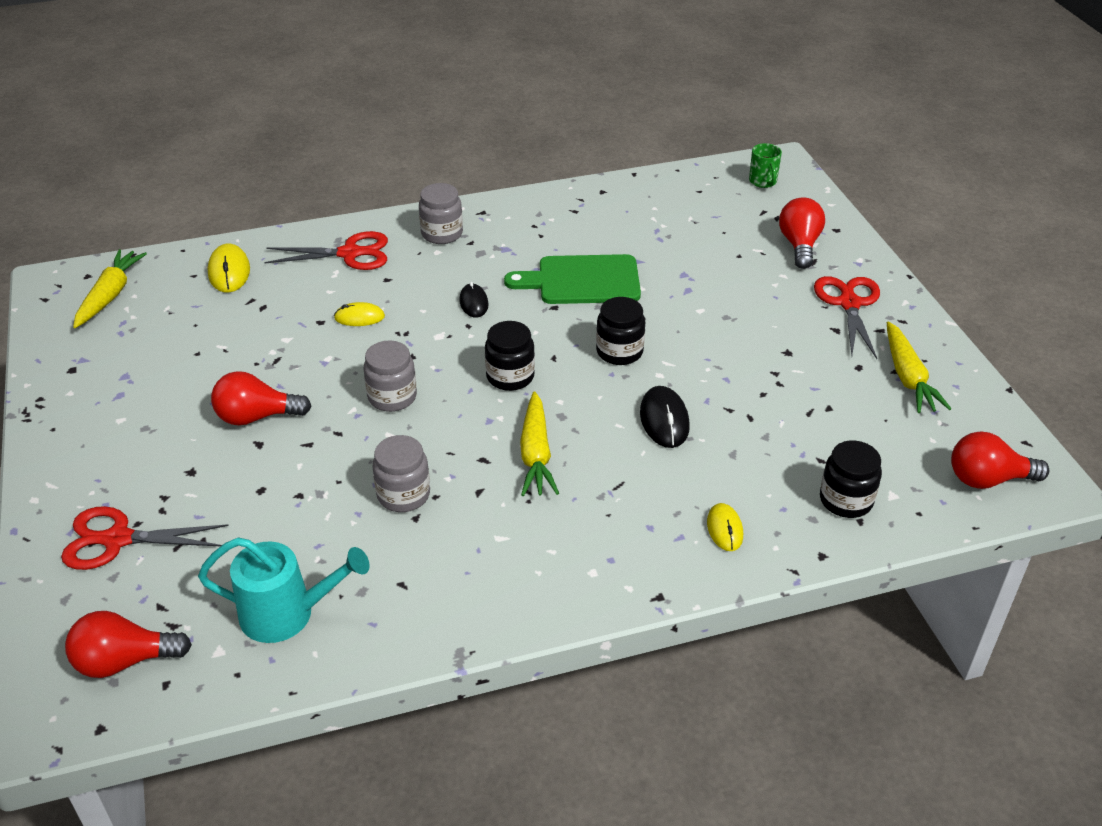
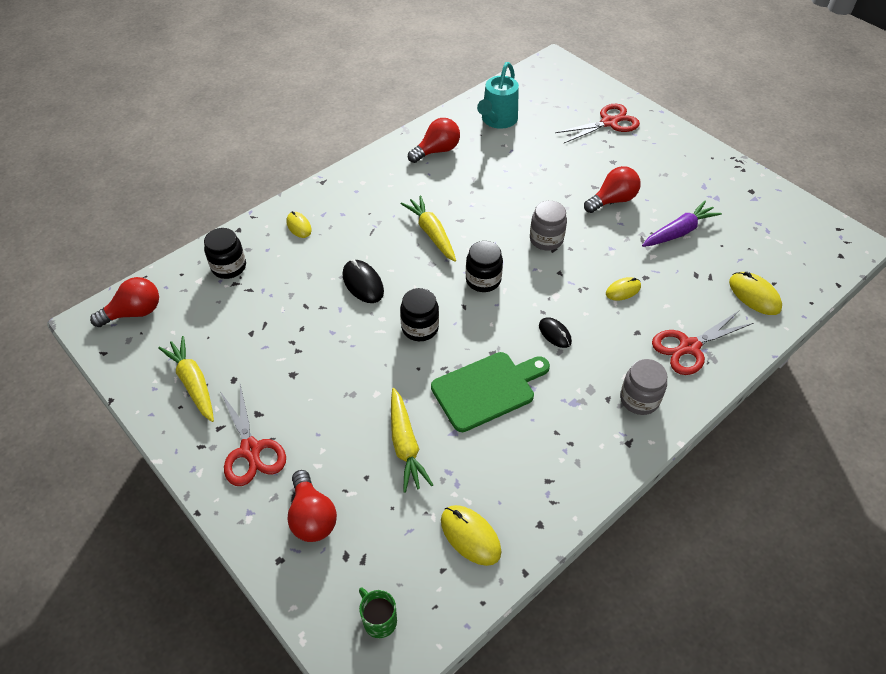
camera: 155 degrees right, 10 degrees up
(110, 295) = (803, 246): yellow carrot -> yellow carrot (405, 445)
(124, 661) = (549, 85): red light bulb -> red light bulb (437, 151)
(223, 353) = (679, 232): none -> purple carrot
(288, 614) = (497, 120): turquoise watering can -> turquoise watering can turned 45 degrees counterclockwise
(403, 495) = (489, 186): grey jar -> none
(665, 200) = (470, 536): none -> yellow mouse

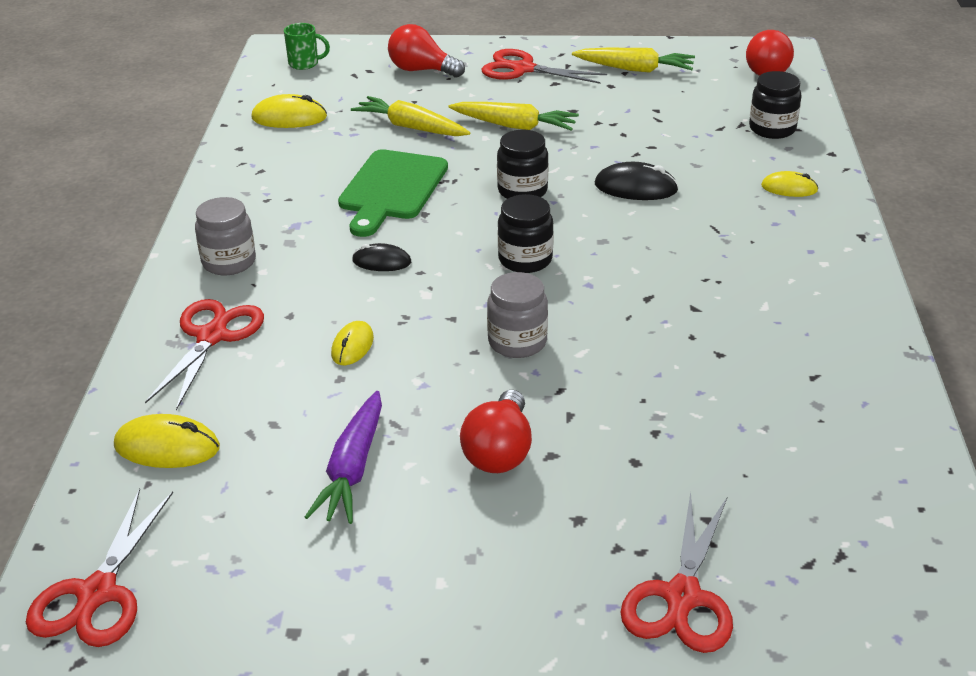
camera: 135 degrees right, 15 degrees down
(431, 233) = (653, 265): yellow carrot -> yellow carrot (514, 126)
(437, 151) = (825, 355): red light bulb -> none
(497, 120) = (840, 461): turquoise watering can -> none
(820, 249) = (97, 593): none -> red scissors

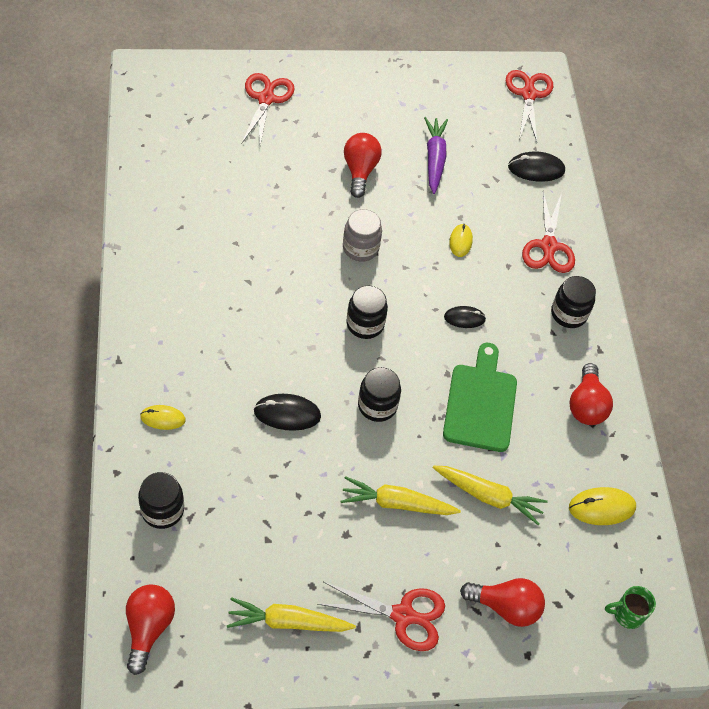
camera: 165 degrees right, 20 degrees up
(167, 447) = (536, 169): yellow mouse -> black mouse
(229, 262) = (568, 314): grey jar -> black jar
(259, 184) = (586, 405): none -> red light bulb

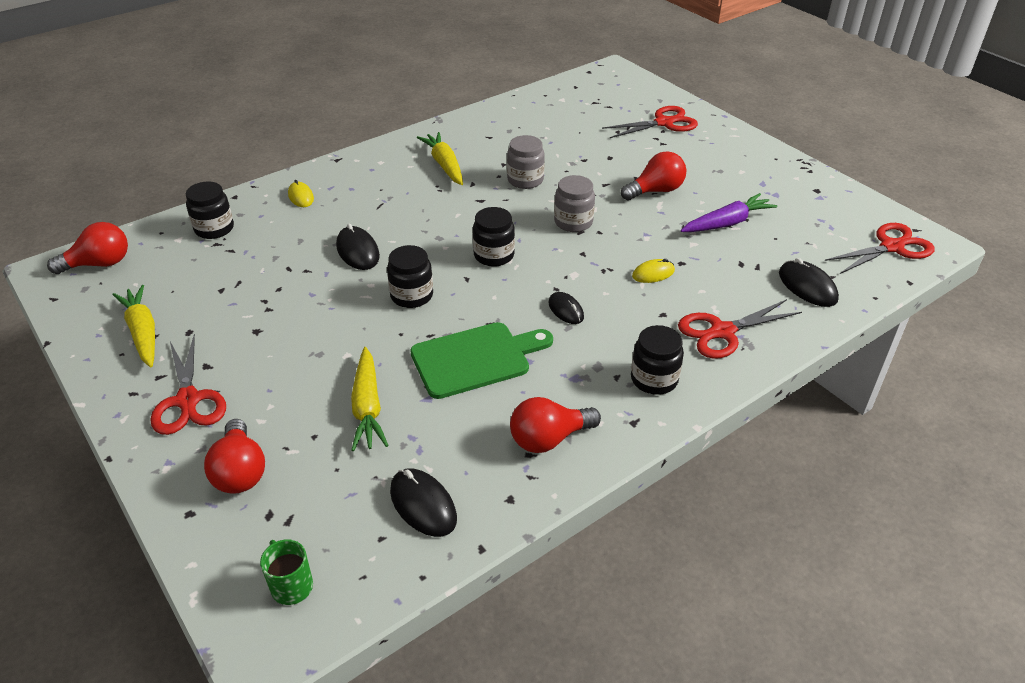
camera: 65 degrees right, 15 degrees down
(274, 242) = (525, 180): none -> grey jar
(396, 503) = (312, 348): yellow carrot -> yellow carrot (444, 165)
(601, 507) = (423, 505): yellow mouse -> black mouse

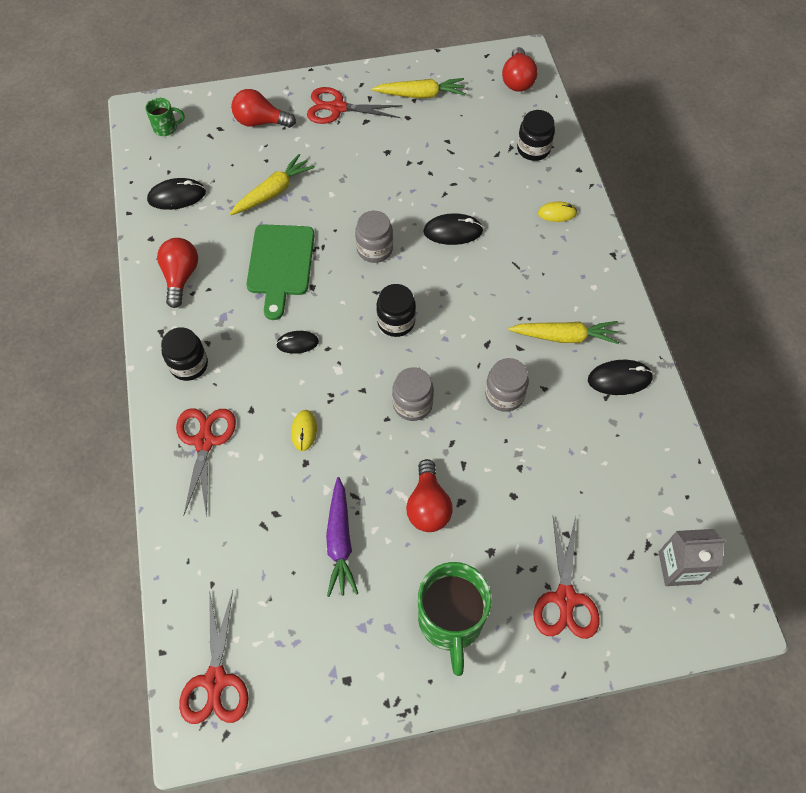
camera: 115 degrees right, 20 degrees up
(367, 407) = (273, 192): yellow carrot -> yellow carrot turned 120 degrees clockwise
(412, 296) = (374, 249): black jar -> grey jar
(600, 90) = (679, 567): none -> grey carton
(728, 160) = (450, 621): none -> green mug
(807, 287) = (212, 550): black mouse -> black mouse (619, 379)

